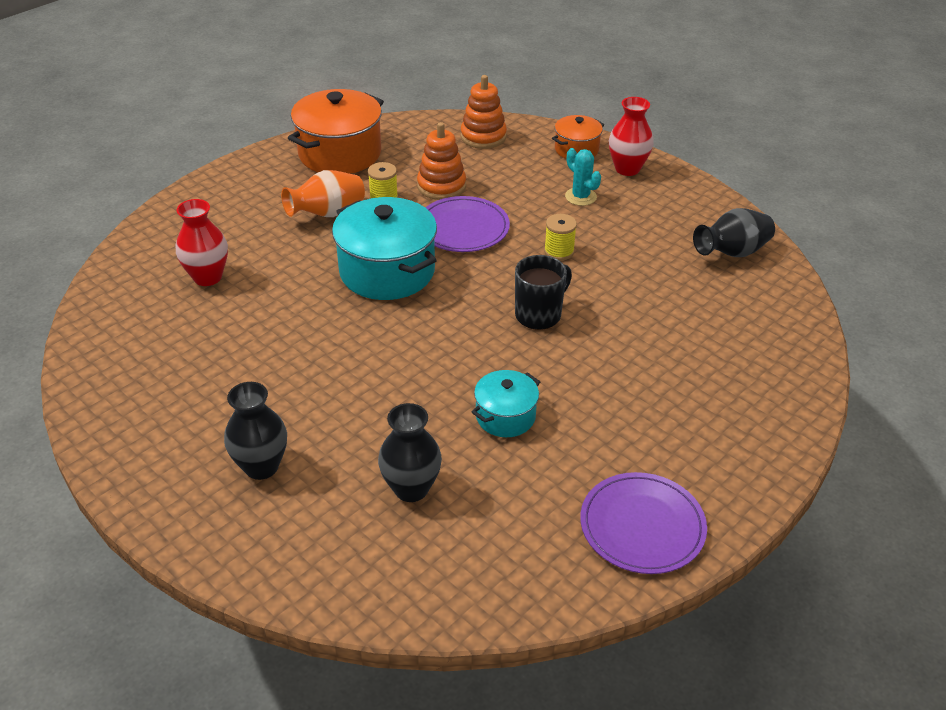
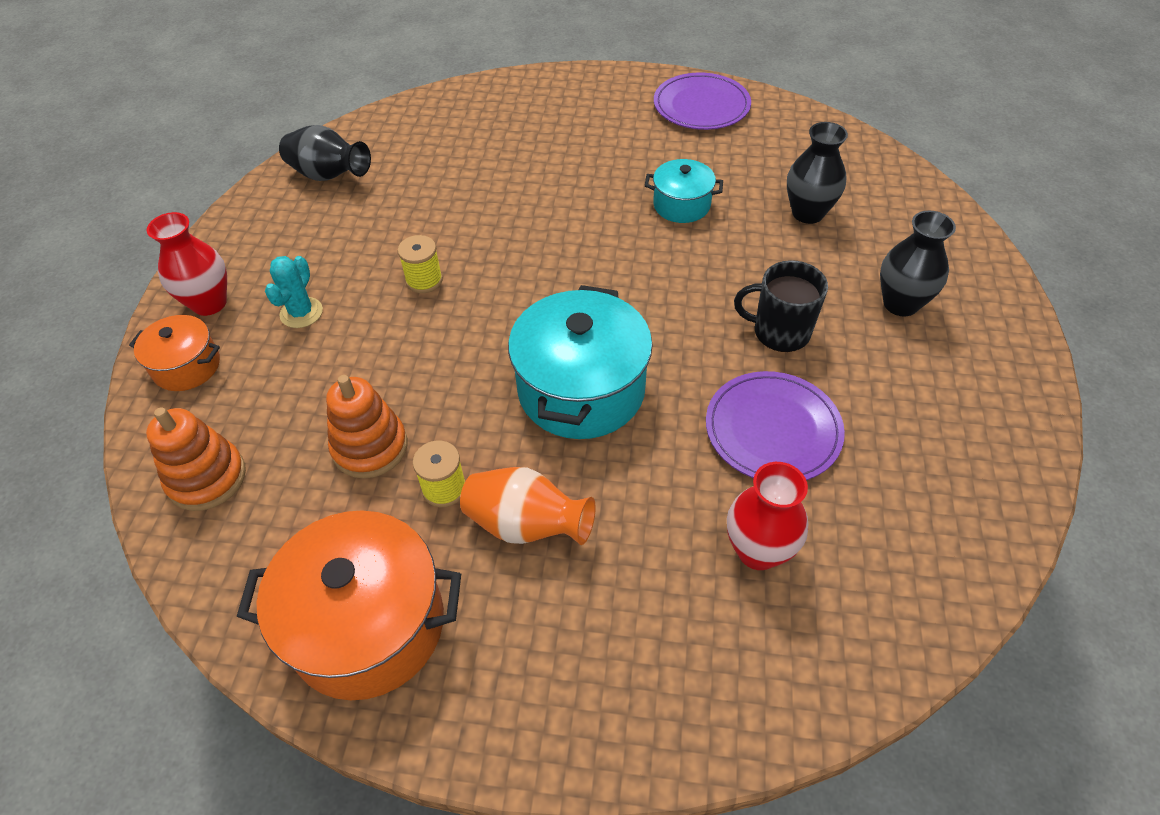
camera: 125 degrees left, 10 degrees up
(463, 228) = (445, 375): purple plate -> purple plate (772, 430)
(539, 314) = (537, 247): black mug -> black mug (779, 332)

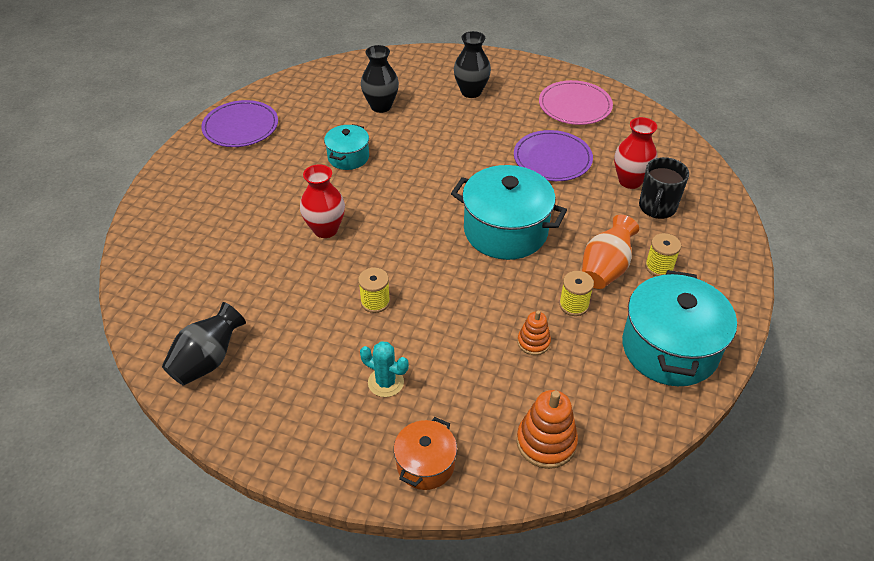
camera: 80 degrees left, 5 degrees down
(209, 303) = (351, 451): red vase -> red vase (325, 229)
(368, 625) = (669, 348): orange pot -> turquoise pot
(370, 447) = (533, 342): orange stacking toy -> orange stacking toy, size x0.61
(546, 605) = (659, 267): none -> yellow spool
(779, 332) = (480, 140): black mug -> black mug (657, 208)
(942, 449) = (575, 106): none -> pink plate

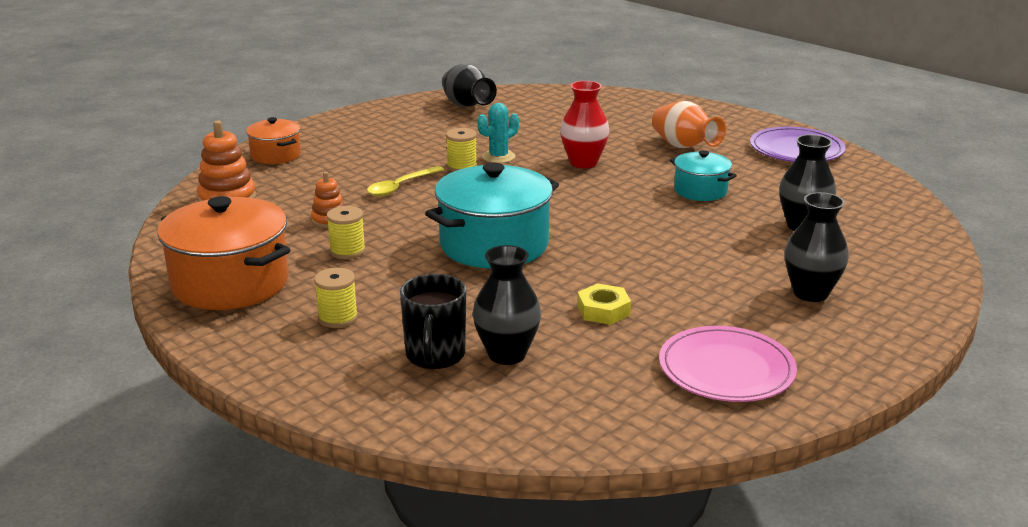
camera: 115 degrees right, 20 degrees down
(386, 382) = (368, 156): turquoise cactus -> turquoise cactus (498, 157)
(441, 325) = (400, 187): none -> yellow spoon
(552, 159) = (603, 310): purple plate -> yellow nut
(605, 269) = (374, 284): orange vase -> orange vase (684, 147)
(630, 181) = (507, 354): red vase -> black vase
(657, 208) = (435, 355): black mug -> black mug turned 135 degrees counterclockwise
(669, 348) = (230, 283): turquoise pot -> orange pot

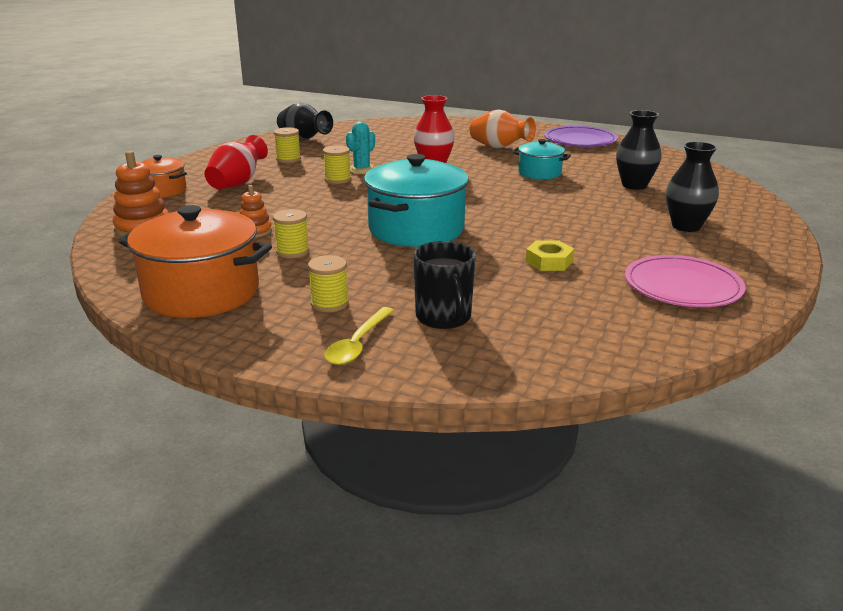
camera: 20 degrees left, 0 degrees up
(354, 157) = (237, 183): none -> red vase
(400, 187) = (297, 199): yellow spoon -> yellow spoon (358, 344)
(430, 132) = (288, 159): none -> yellow spool
(507, 354) = (504, 306): black vase -> none

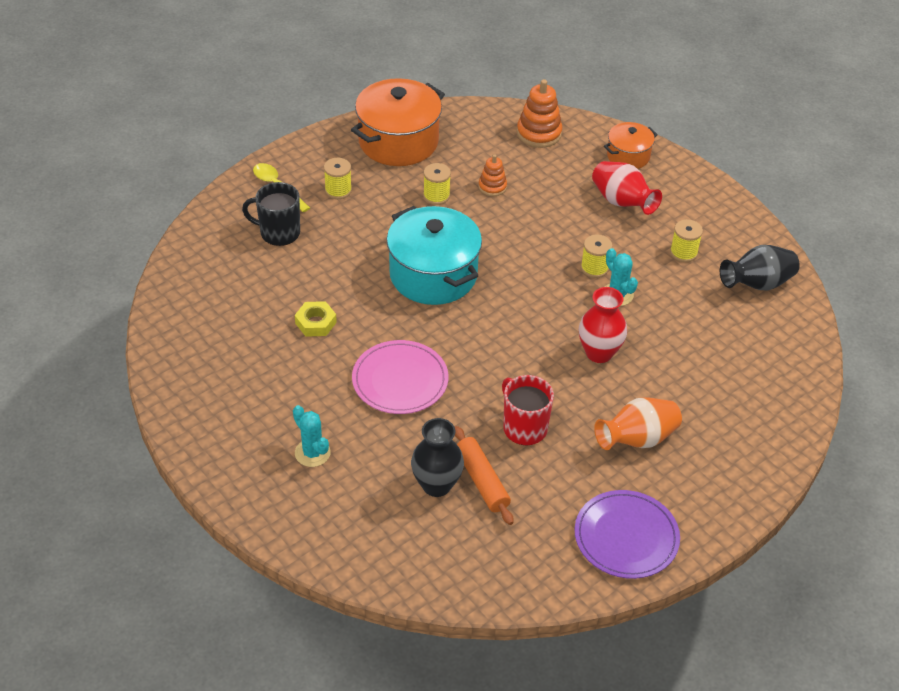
camera: 115 degrees right, 20 degrees up
(539, 173) = (524, 427): turquoise pot -> red mug
(606, 175) = (482, 481): none -> orange rolling pin
(682, 286) = (219, 373): pink plate -> pink plate (400, 380)
(686, 226) = (312, 453): black vase -> turquoise cactus

